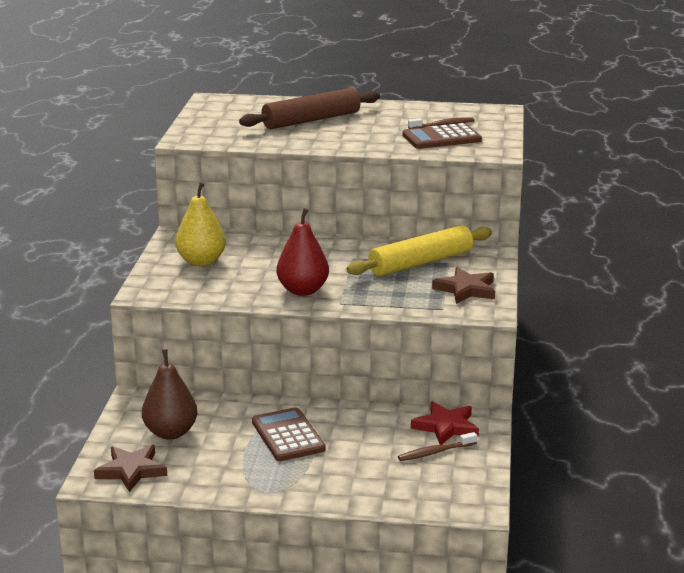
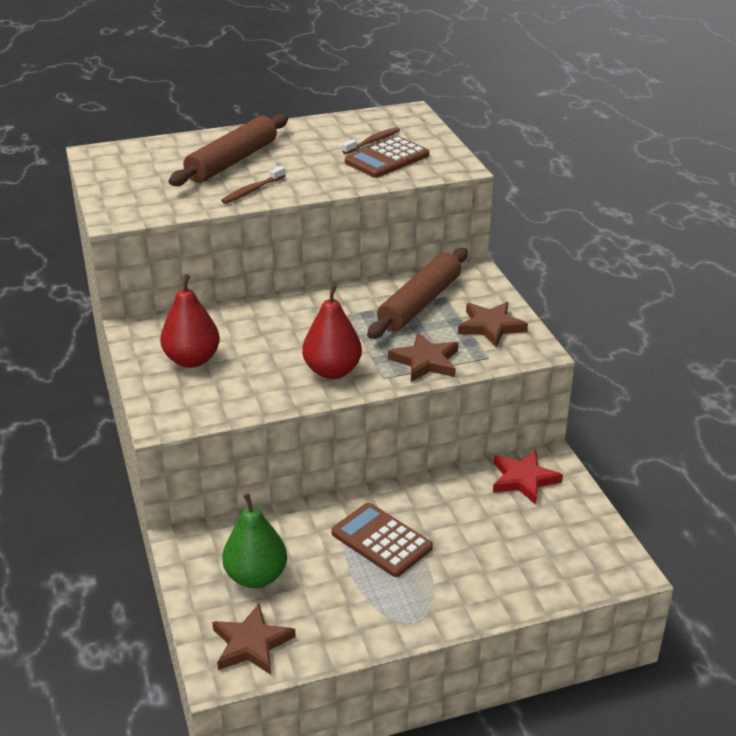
camera: 25 degrees left, 10 degrees up
(170, 433) = (256, 576): brown pear -> green pear
(201, 262) = (192, 360): yellow pear -> red pear
(385, 300) = (425, 361): none -> brown star
(420, 262) = (419, 303): yellow rolling pin -> brown rolling pin
(435, 452) = (537, 515): brown toothbrush -> brown toothbrush (252, 191)

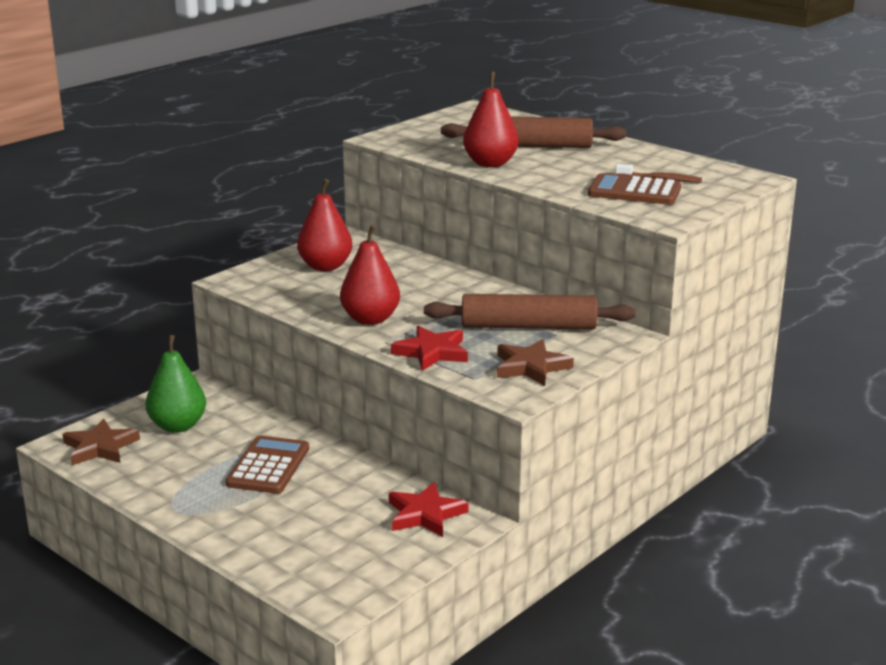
camera: 60 degrees right, 10 degrees down
(252, 191) = (490, 163): brown toothbrush -> red pear
(425, 361) = (432, 352): brown star -> red star

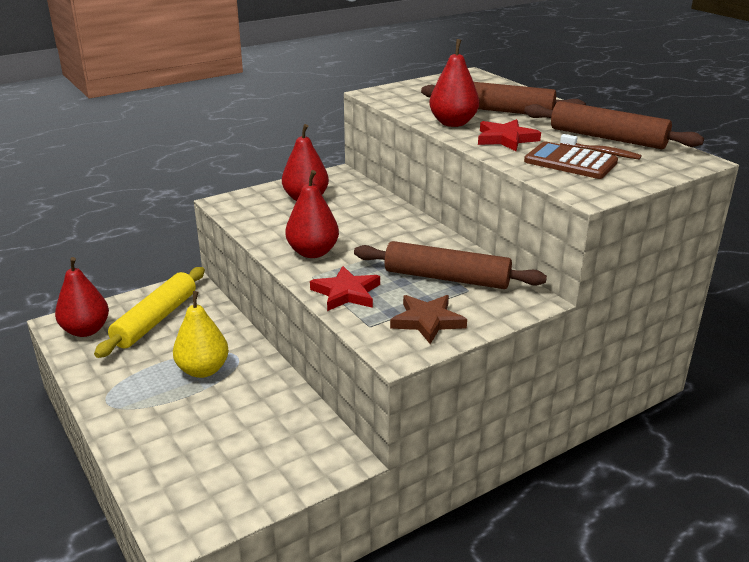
camera: 15 degrees right, 5 degrees up
(100, 447) = (86, 330): brown star -> red pear
(178, 426) = (155, 320): green pear -> yellow rolling pin
(268, 466) = (203, 370): brown calculator -> yellow pear
(425, 514) = (307, 444): red star -> red star (506, 139)
(659, 164) = (607, 138): none -> brown rolling pin

